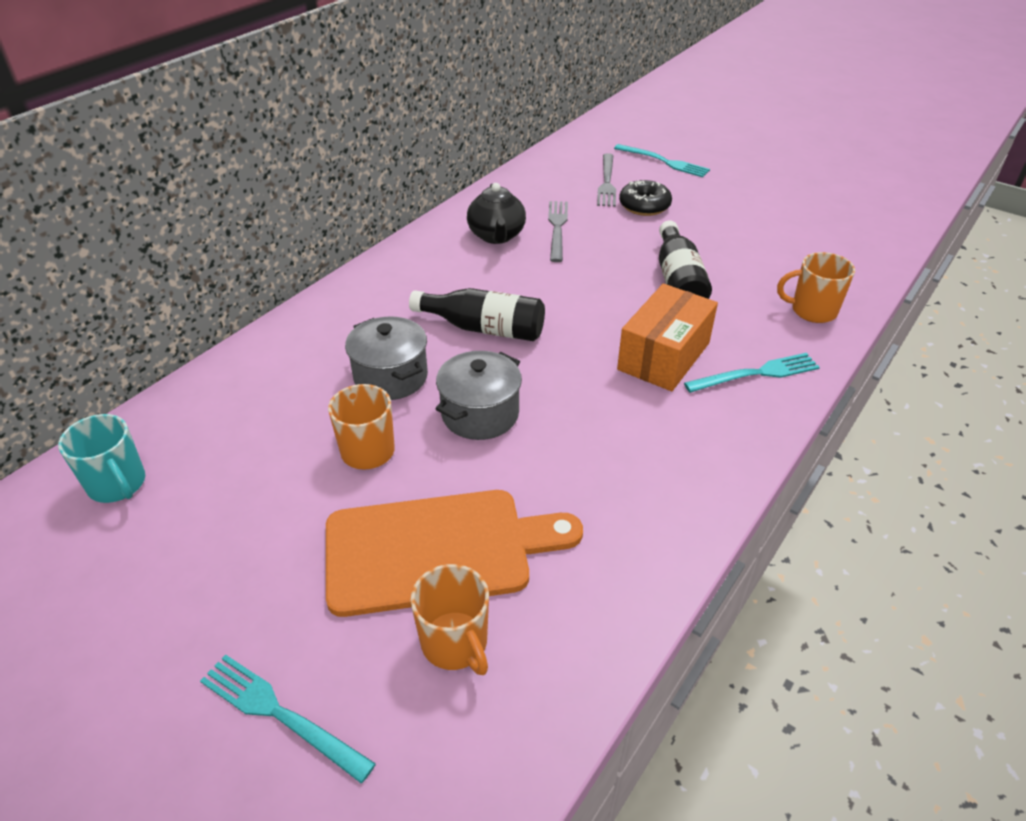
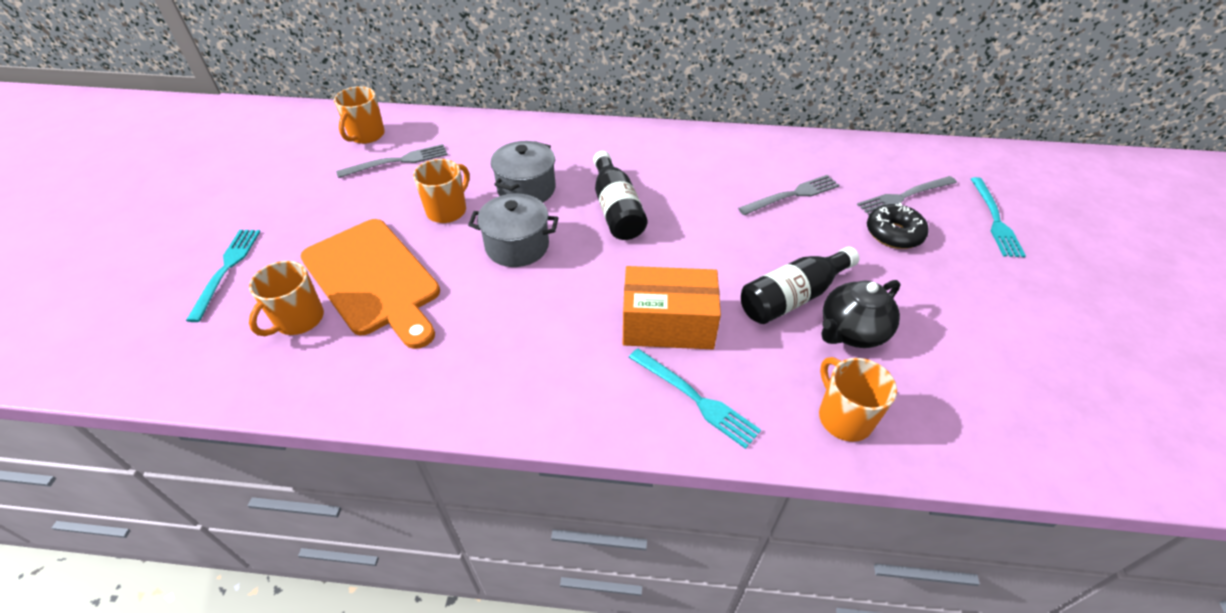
camera: 60 degrees right, 5 degrees up
(118, 485) = (366, 135): turquoise mug -> orange mug
(217, 468) = (397, 161): none -> grey fork
(496, 236) = (743, 168): black teapot -> black teapot (851, 332)

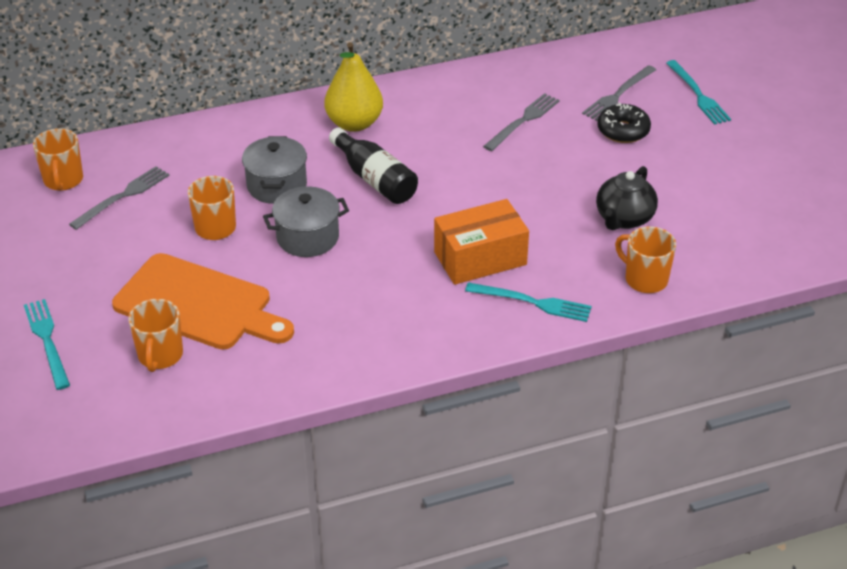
camera: 25 degrees left, 5 degrees down
(632, 154) = (354, 123): none -> yellow pear
(792, 297) = (567, 207): black bottle -> none

